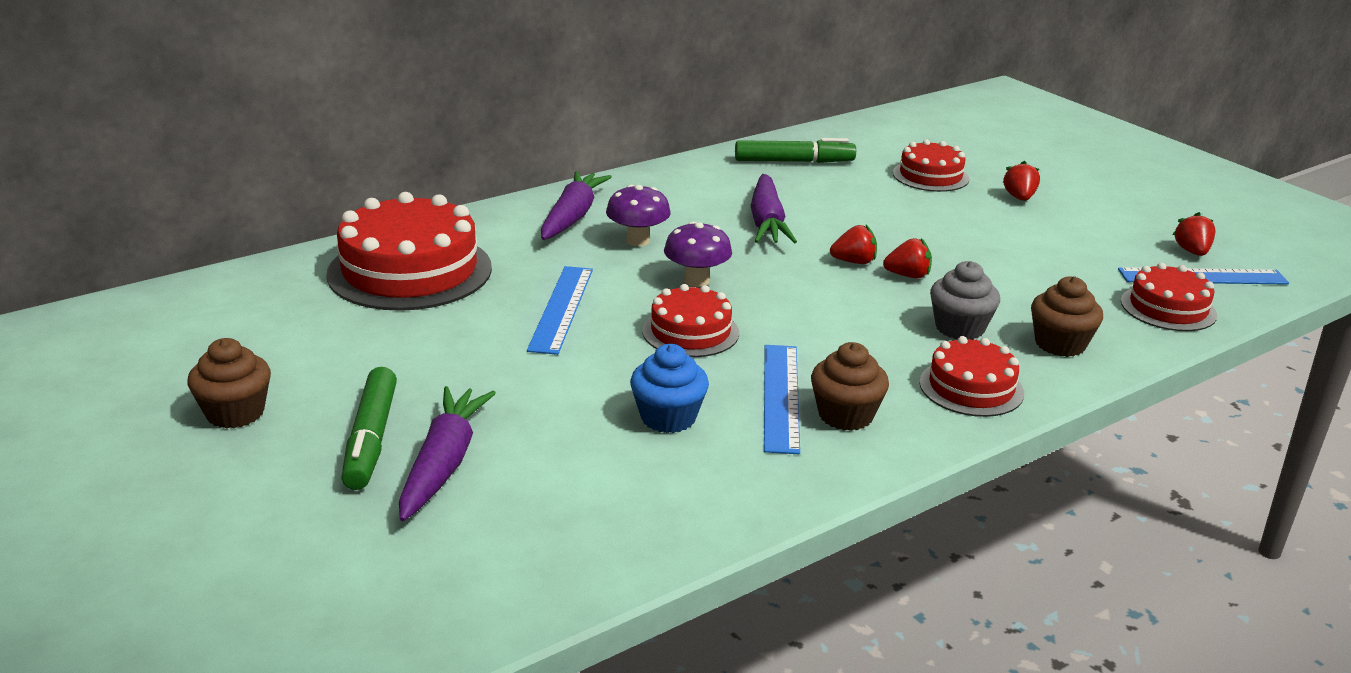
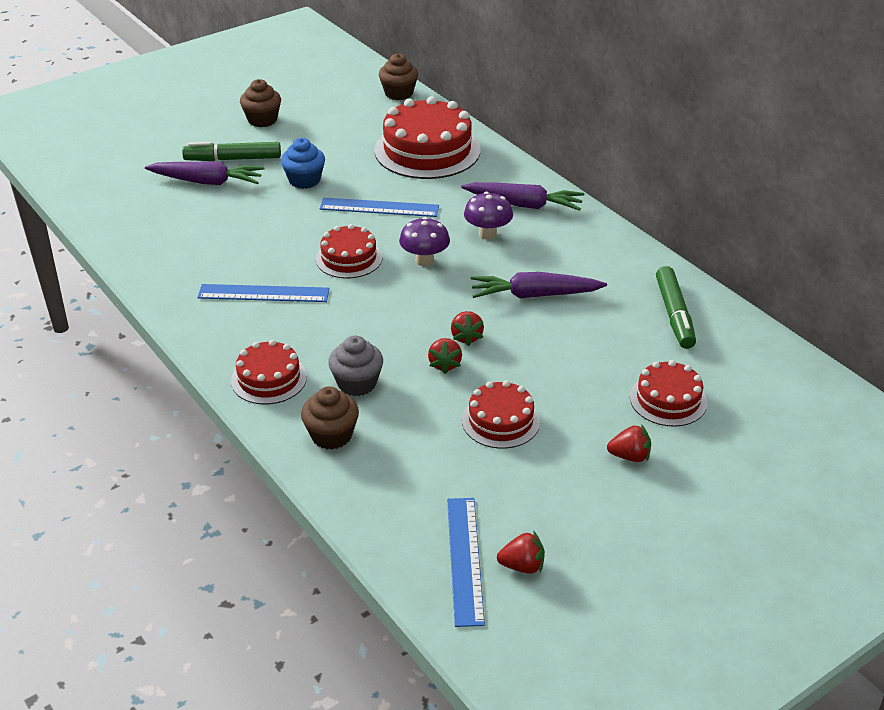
camera: 90 degrees right, 10 degrees up
(668, 417) = (243, 250): blue cupcake -> blue cupcake (304, 180)
(845, 415) = (239, 319): brown cupcake -> brown cupcake (398, 93)
(1168, 308) = (397, 517): red cake -> red cake (500, 421)

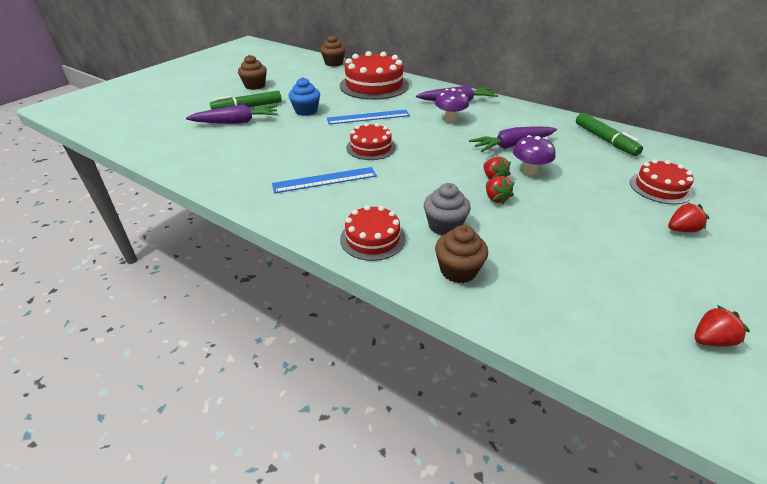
camera: 20 degrees left, 0 degrees up
(424, 260) = (423, 140): purple mushroom -> purple mushroom (529, 171)
(465, 559) = (663, 349): blue ruler -> none
(500, 421) = (572, 227): red cake -> none

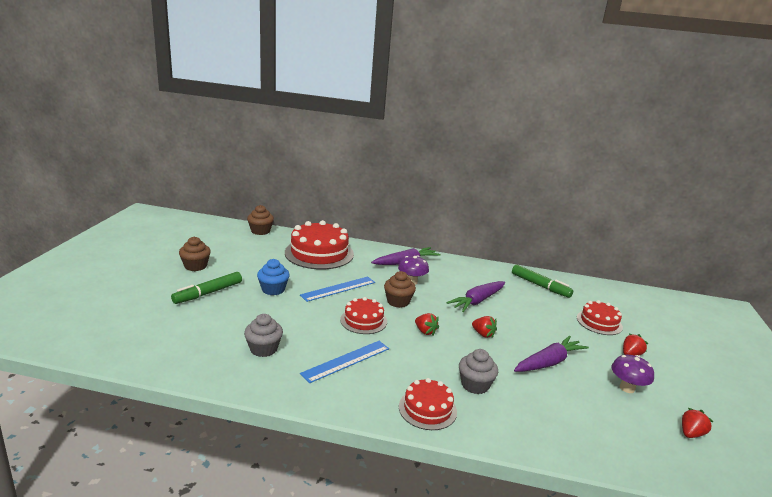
camera: 25 degrees left, 15 degrees down
(236, 122) = (209, 312): purple carrot -> purple carrot (548, 362)
(257, 158) = (263, 349): none -> grey cupcake
(458, 270) = (510, 422): brown cupcake -> brown cupcake (398, 301)
(496, 198) = (496, 352): red strawberry -> red strawberry (425, 331)
(529, 171) = (505, 323): purple mushroom -> purple mushroom (627, 388)

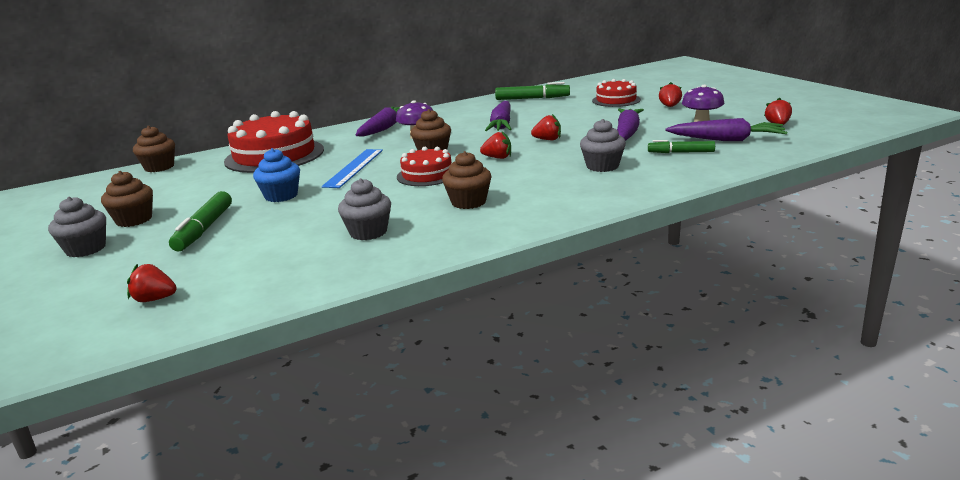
camera: 35 degrees left, 0 degrees up
(122, 331) = (154, 299): none -> red strawberry
(152, 275) = (86, 249): none -> grey cupcake
(346, 361) = (468, 202): blue ruler -> brown cupcake
(427, 409) = (596, 194): red cake -> none
(553, 409) = (681, 152): none -> green marker
(614, 421) = (726, 140): none -> purple carrot

